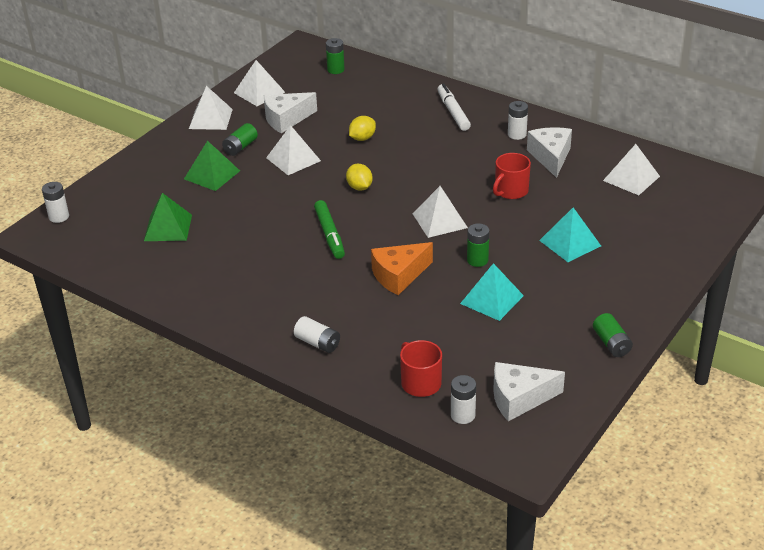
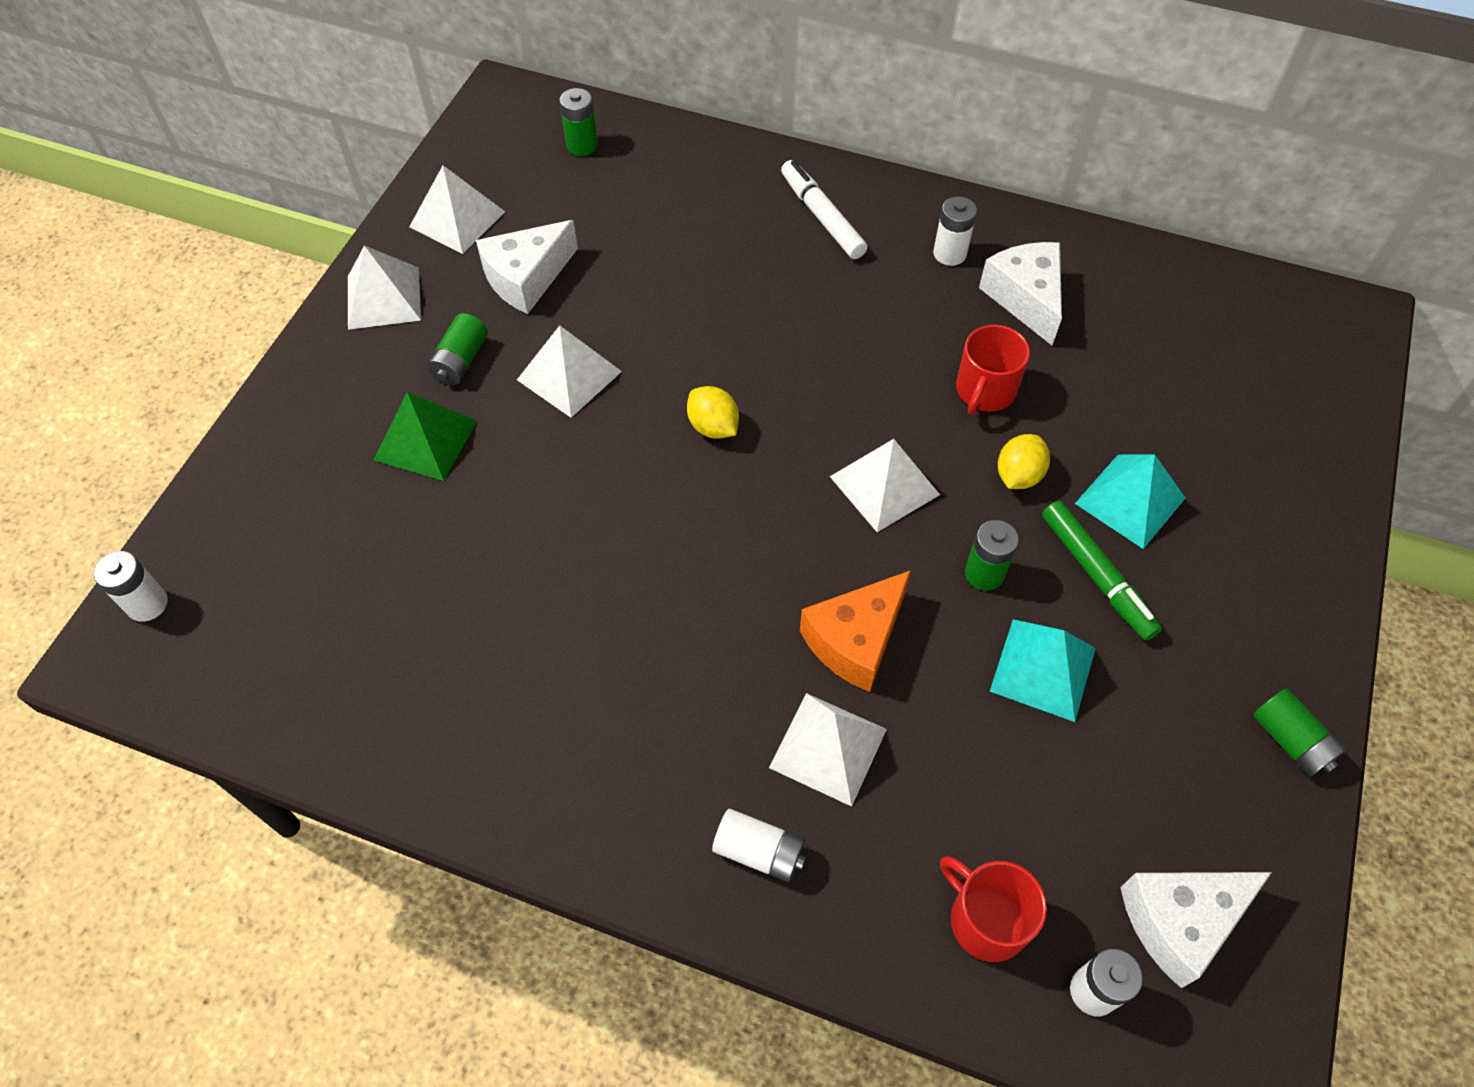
camera: 15 degrees left, 20 degrees up
(168, 228) = (377, 594): green pyramid -> none
(329, 234) = (694, 557): green marker -> green marker (1096, 575)
(362, 138) = (681, 304): yellow lemon -> yellow lemon (1018, 475)
(631, 178) = (1178, 327): white pyramid -> white pyramid (828, 748)

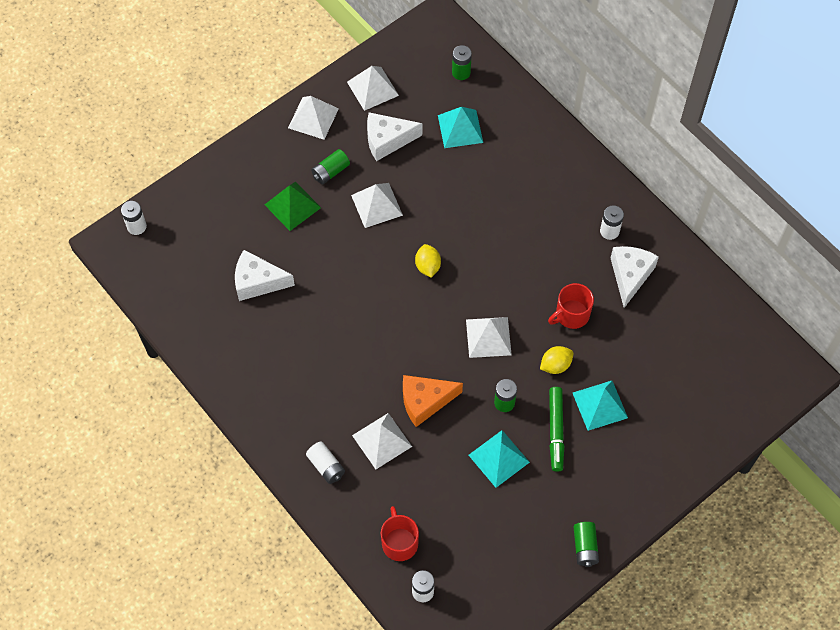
camera: 30 degrees right, 5 degrees up
(631, 216) = (460, 128): none -> turquoise pyramid
(822, 217) = (558, 177): white marker -> none
(1180, 921) = (478, 587): white cheese -> white cheese (258, 282)

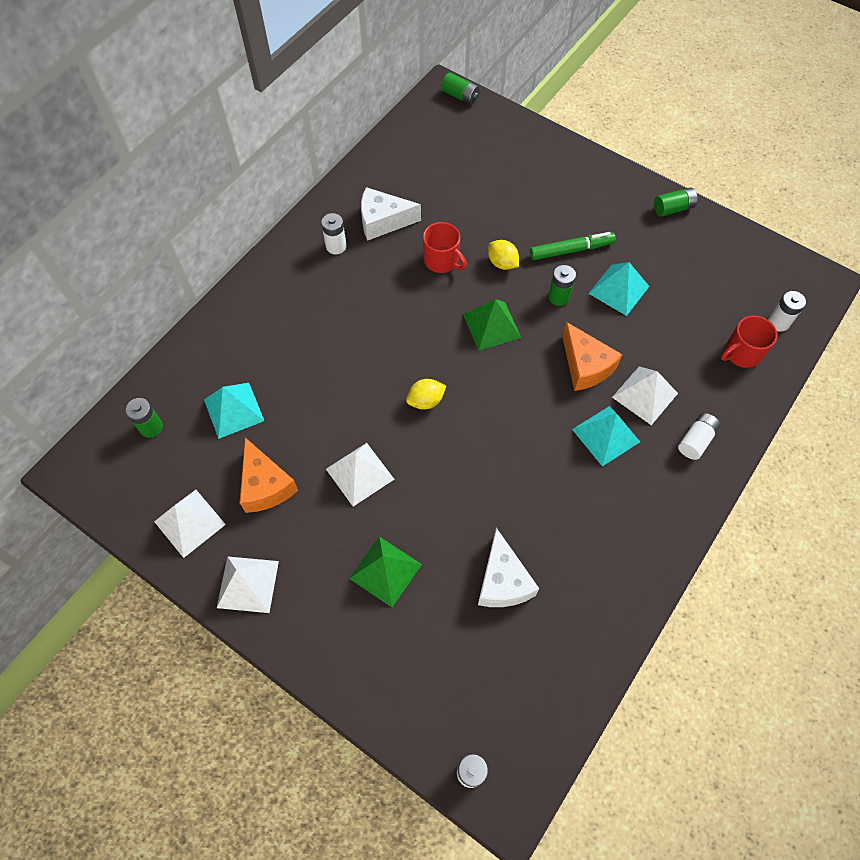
camera: 105 degrees left, 0 degrees up
(330, 171) = (325, 539): green battery -> green battery (460, 96)
(387, 140) = (265, 485): white cheese -> orange cheese
(488, 337) = (492, 325): white pyramid -> green pyramid
(600, 405) = (531, 221): turquoise pyramid -> turquoise pyramid (606, 435)

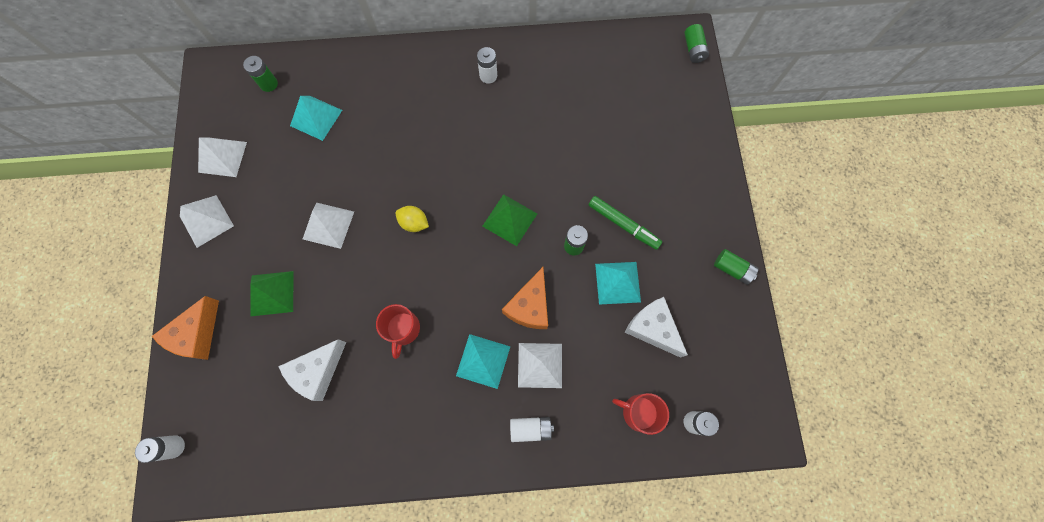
camera: 50 degrees right, 10 degrees up
(265, 485) = (278, 177): orange cheese -> orange cheese (197, 334)
(383, 221) = (535, 87): white cheese -> white cheese (652, 328)
(442, 260) = (536, 148): red mug -> red mug (402, 329)
(502, 263) = (569, 187): yellow lemon -> none

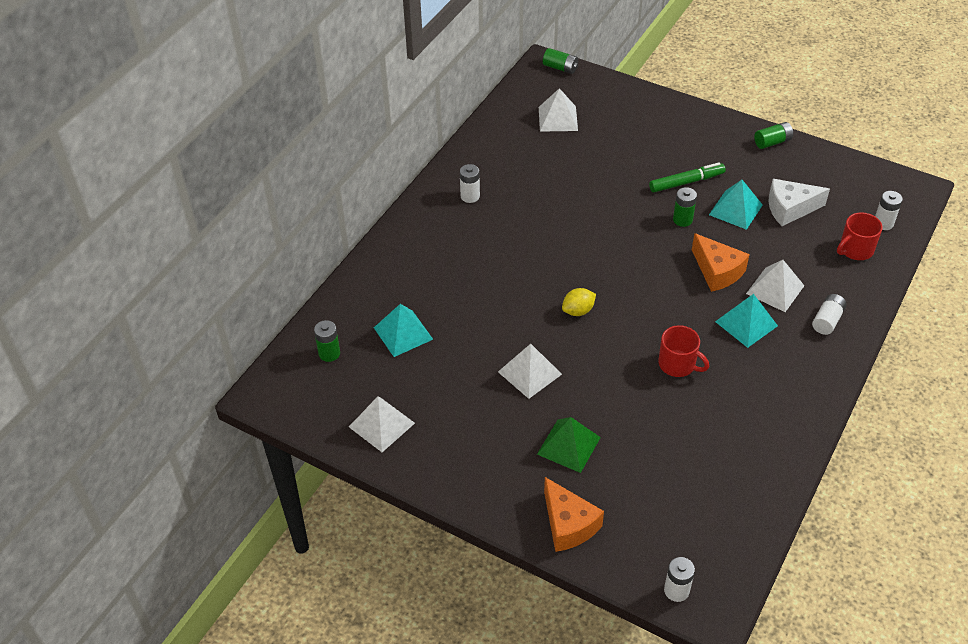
camera: 55 degrees left, 25 degrees down
(206, 221) = (445, 467): white pyramid -> white pyramid (558, 118)
(318, 371) = (676, 443): white cheese -> none
(510, 220) = (626, 247): green pyramid -> none

